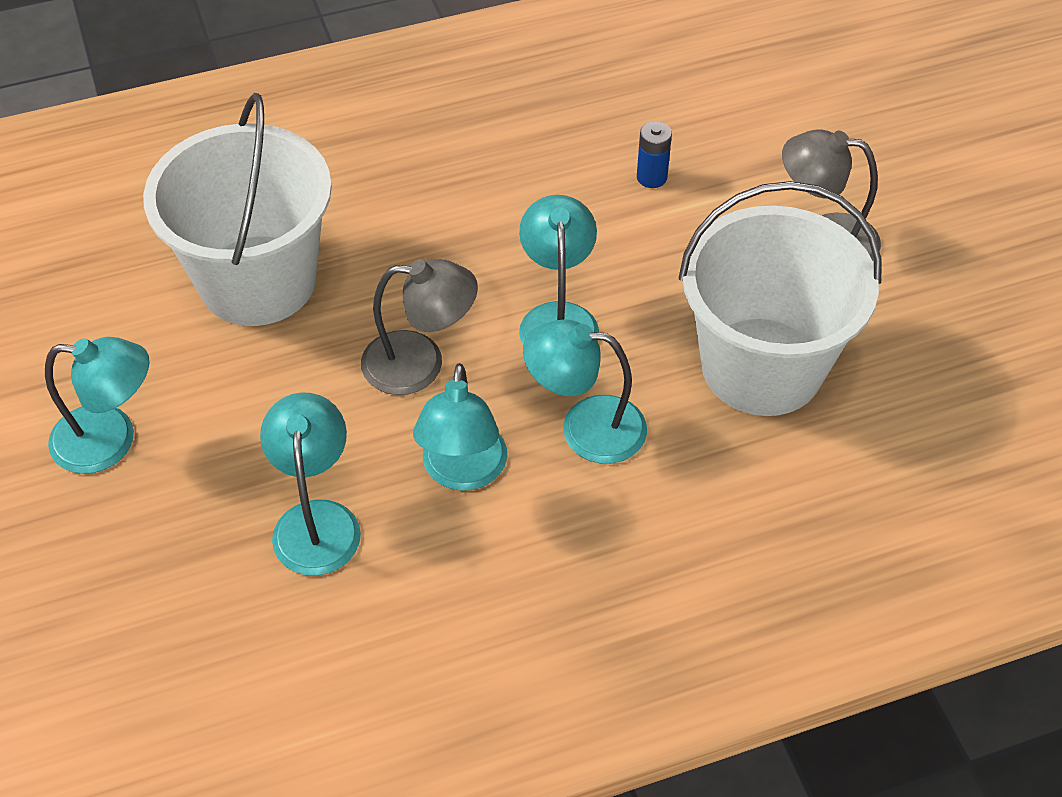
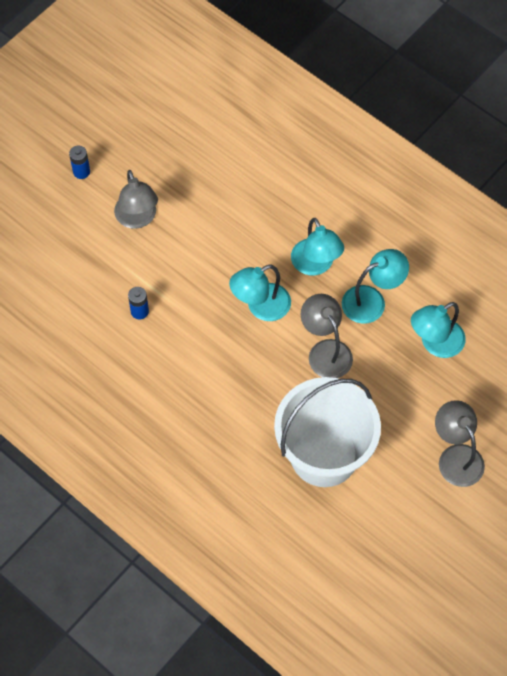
camera: 120 degrees left, 10 degrees up
(111, 440) = (456, 456): turquoise lamp -> grey lamp
(762, 366) = (235, 212): white bucket -> none
(957, 208) = (81, 172): none -> blue battery

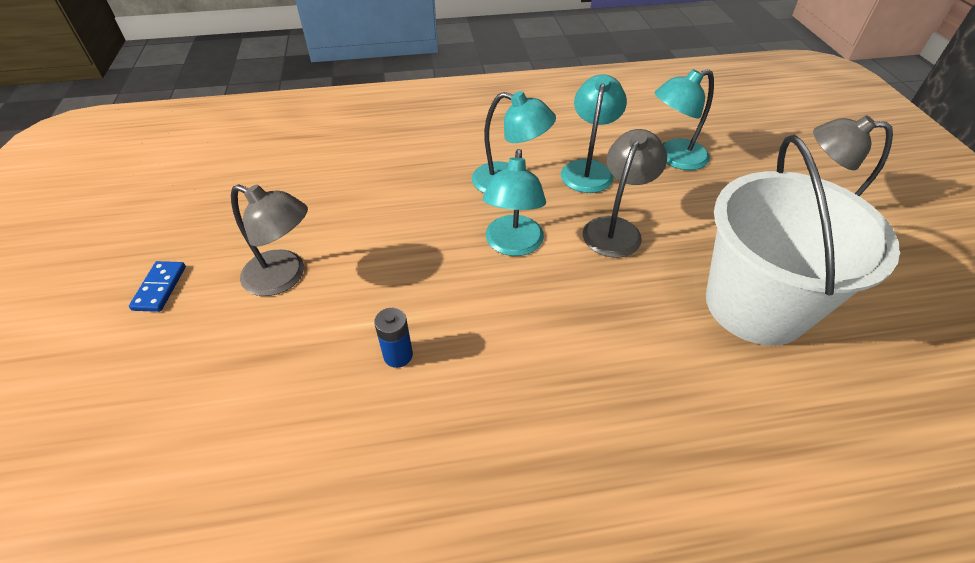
camera: 50 degrees left, 15 degrees down
(81, 172) = (160, 288): blue battery -> blue domino
(325, 351) = (616, 229): grey lamp -> grey lamp turned 105 degrees clockwise
(435, 343) = (673, 158): turquoise lamp -> turquoise lamp turned 60 degrees clockwise

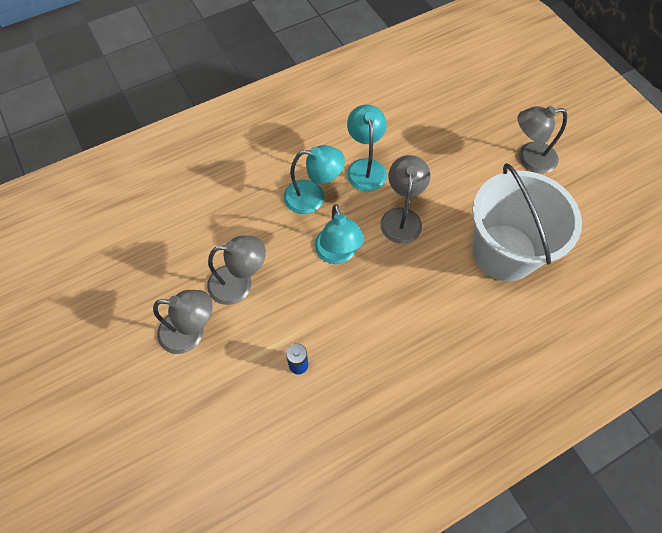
camera: 20 degrees left, 15 degrees up
(160, 288) = (105, 371): blue domino -> none
(373, 243) = (239, 283): none -> grey lamp
(673, 158) = (422, 138): turquoise lamp -> none

